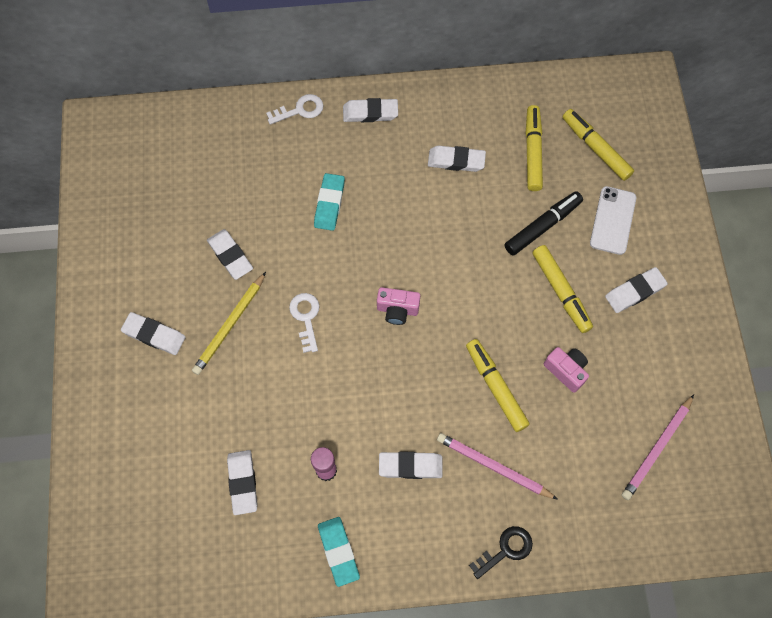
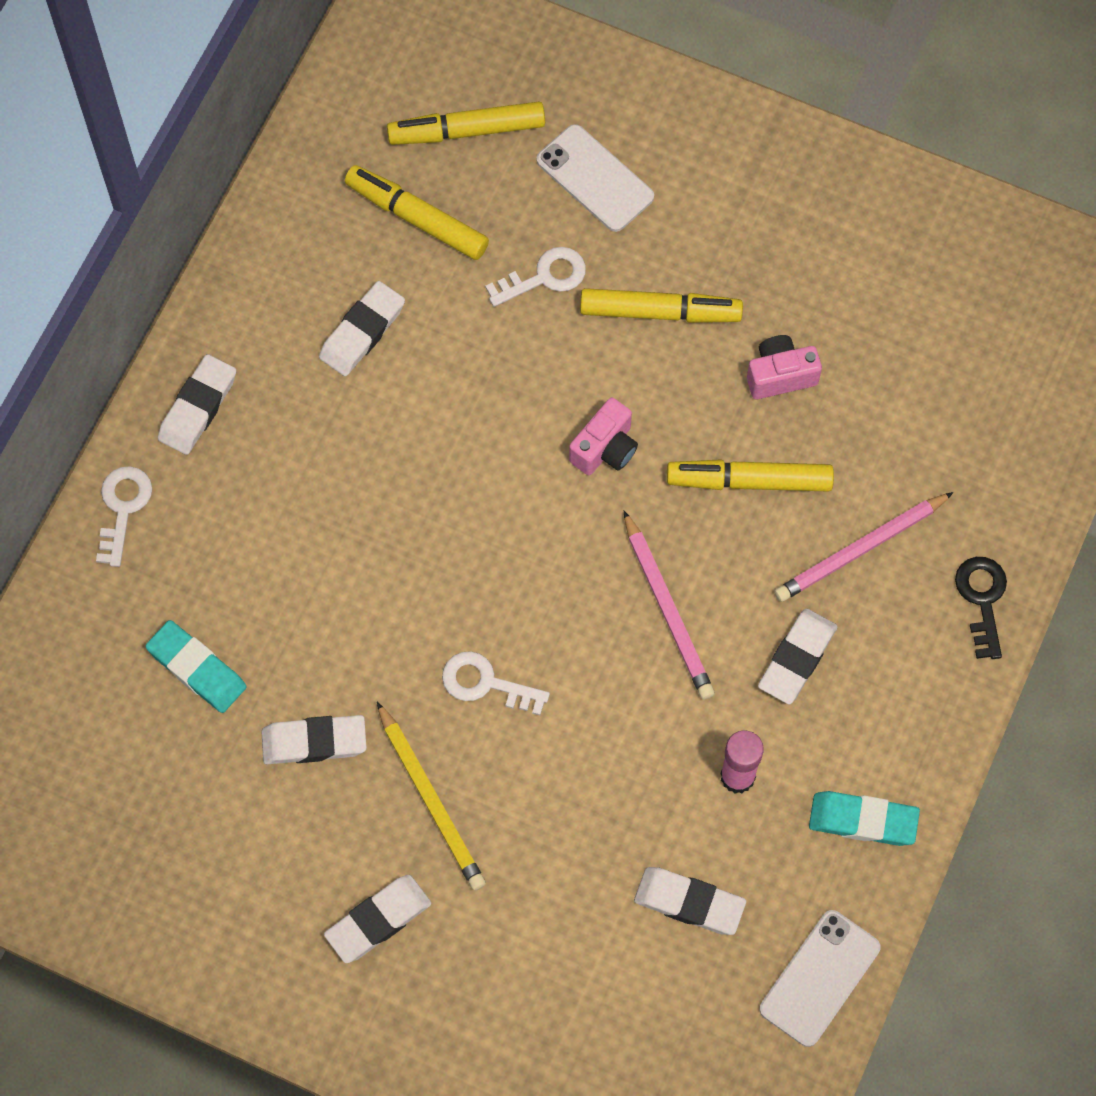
camera: 60 degrees left, 0 degrees up
(236, 575) = (819, 978): none -> white phone
(329, 204) = (318, 551): turquoise eraser -> turquoise eraser (197, 669)
(397, 310) = (553, 548): pink camera -> pink camera (605, 449)
(542, 226) = (545, 277): black marker -> white key
(634, 291) = (719, 217): white eraser -> none
(657, 448) = (954, 327): pink pencil -> pink pencil (667, 609)

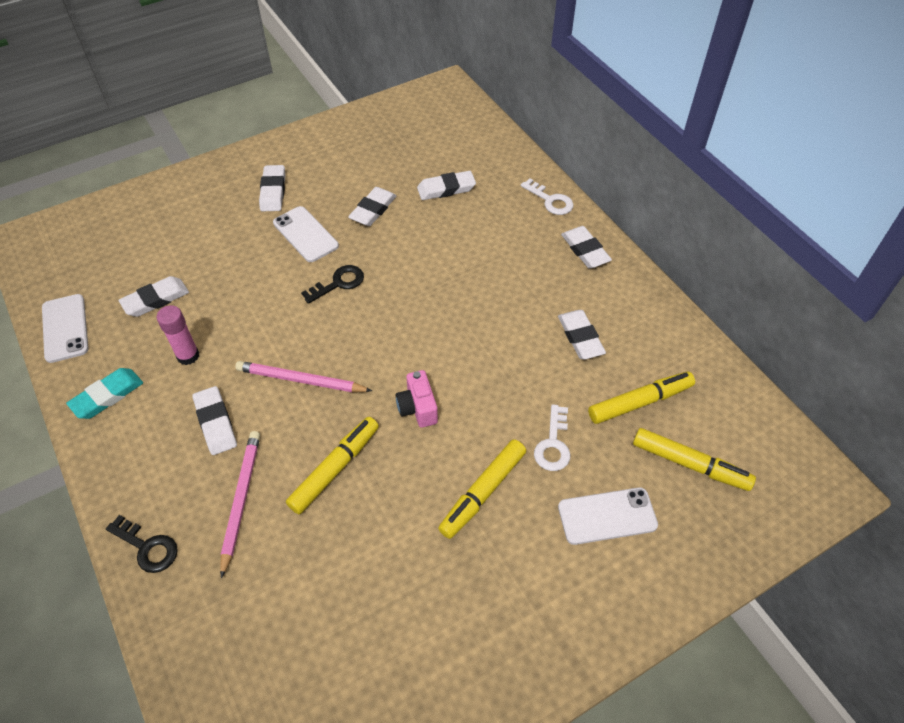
camera: 125 degrees right, 15 degrees down
(197, 669) = (446, 189): turquoise eraser -> white eraser
(430, 799) = (305, 234): yellow pencil -> white phone
(467, 131) = (689, 464): yellow marker -> yellow marker turned 90 degrees clockwise
(485, 683) = (339, 283): white key -> black key
(780, 375) = (386, 533): pink camera -> none

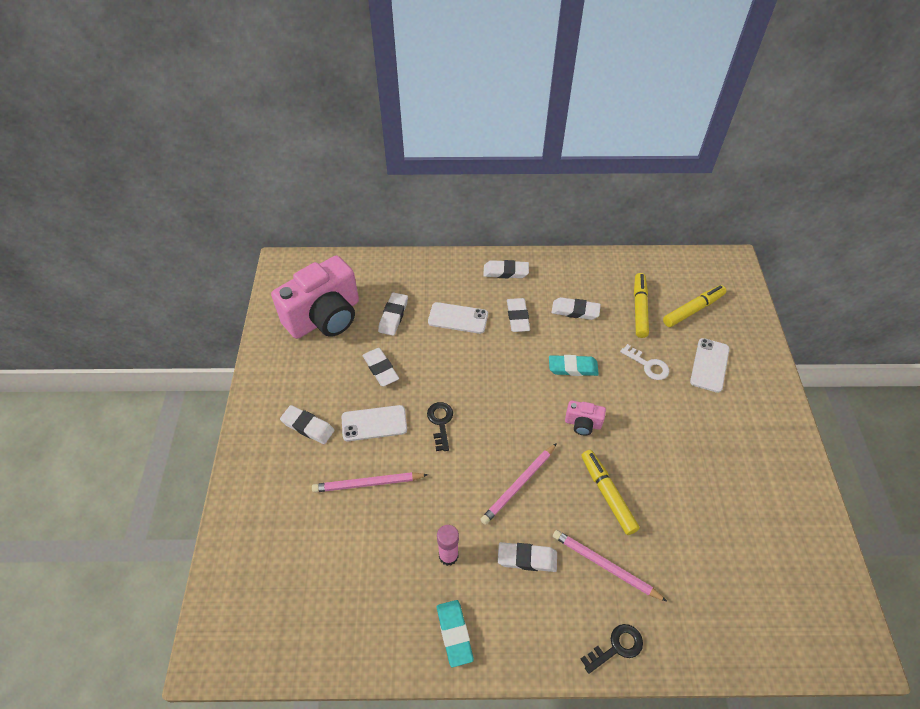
camera: 60 degrees left, 0 degrees up
(65, 328) = (355, 648): white phone -> white phone (458, 318)
(156, 299) = (370, 560): white eraser -> white eraser (517, 317)
(236, 261) = (368, 483): none -> pink pencil
(405, 143) = (325, 317): none -> pink camera
(483, 492) = (665, 418): yellow marker -> none
(492, 368) = (573, 368): none -> turquoise eraser
(550, 201) = (449, 266): white key -> none

